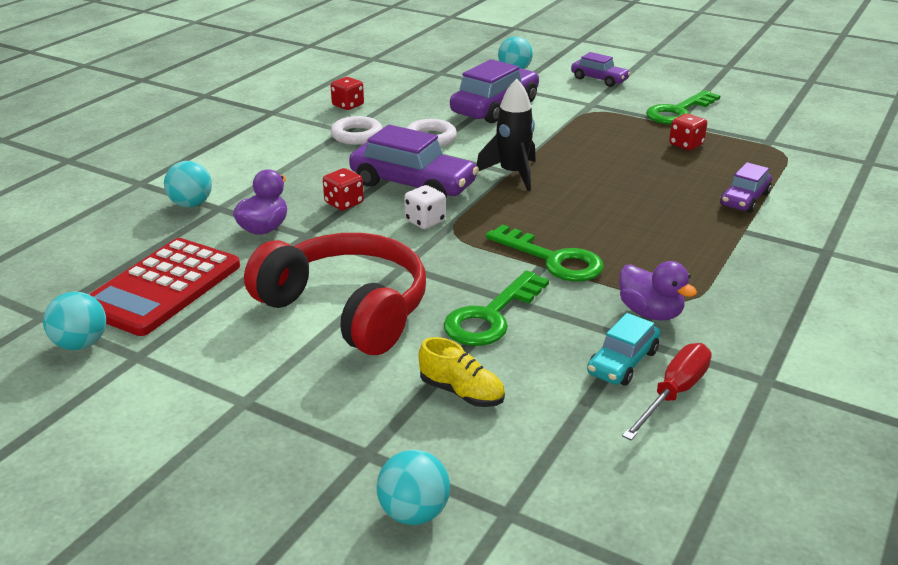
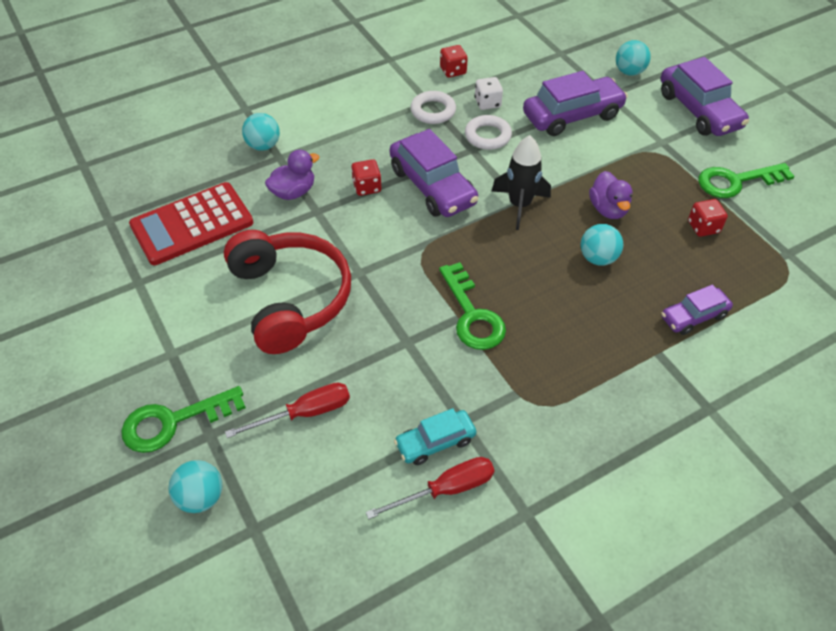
camera: 30 degrees right, 20 degrees up
(81, 344) = (114, 256): turquoise ball -> turquoise ball (598, 258)
(425, 221) = (410, 231): white dice -> white dice (487, 103)
(461, 392) = (305, 413): yellow shoe -> red screwdriver
(491, 316) = (380, 352): green key -> green key (173, 422)
(599, 79) = (698, 110): purple car -> purple car, size x1.75
(650, 313) = (498, 404): purple duck -> purple duck (608, 209)

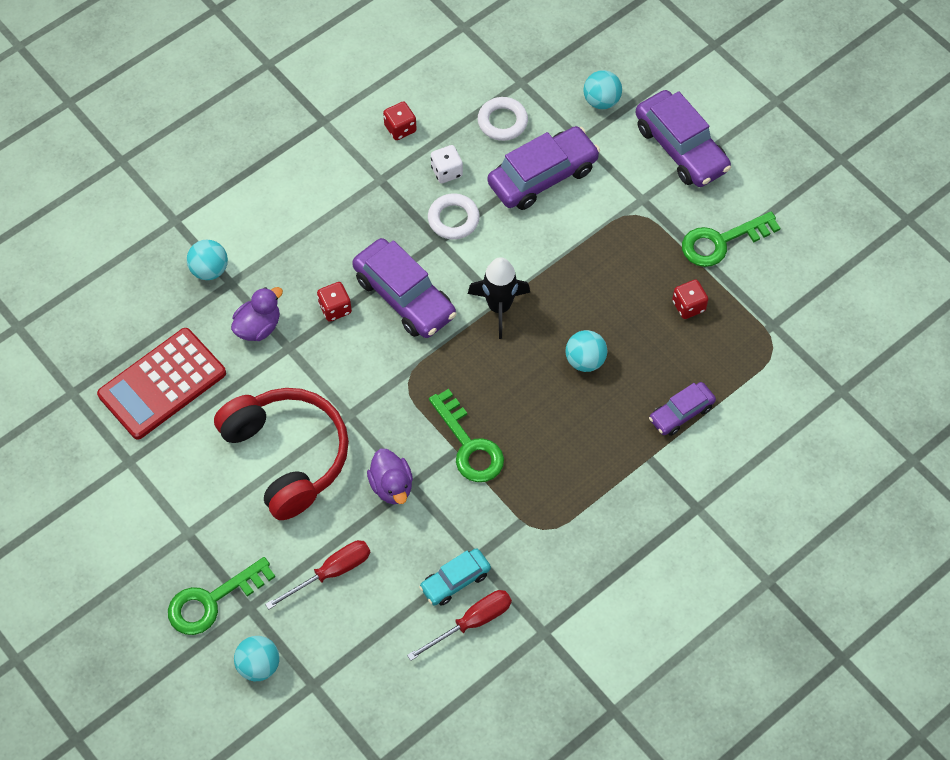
camera: 10 degrees left, 10 degrees up
(433, 111) = (387, 192): white ring -> white ring (502, 122)
(608, 209) = (591, 298): purple duck -> purple duck (391, 486)

